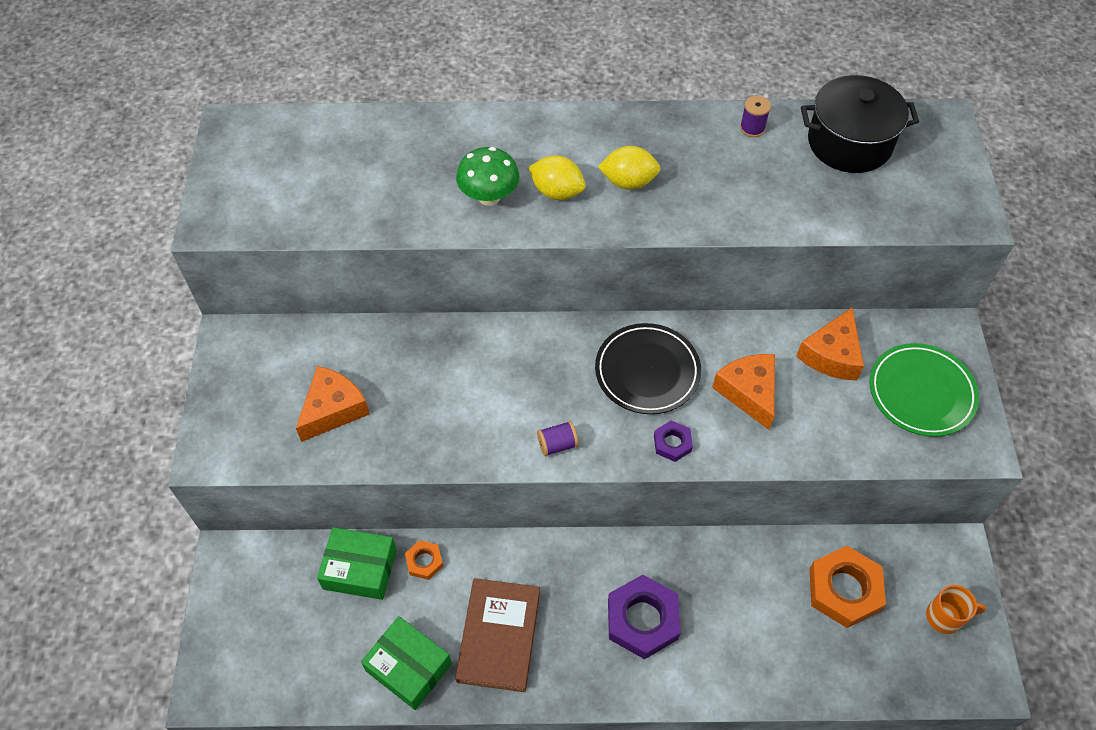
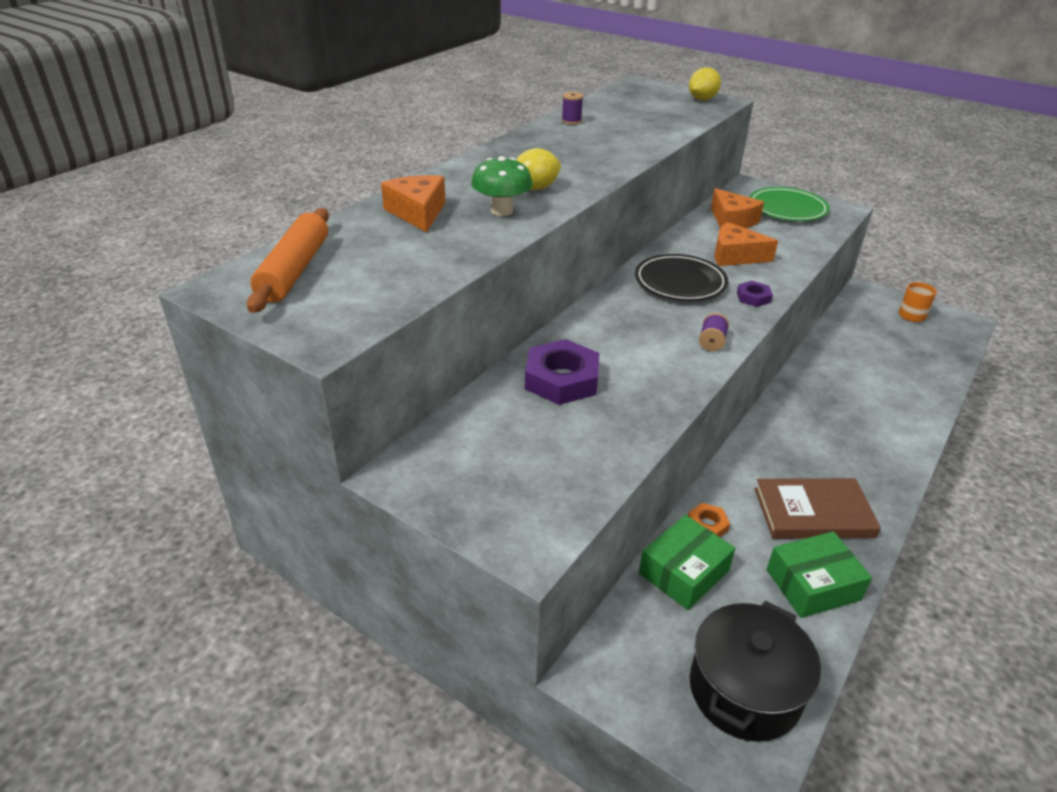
camera: 55 degrees left, 20 degrees down
(286, 145) = (294, 270): none -> orange rolling pin
(333, 409) = (561, 440): orange cheese -> orange cheese (418, 213)
(499, 636) = (813, 512): brown book -> brown book turned 45 degrees counterclockwise
(628, 182) = (562, 165): yellow lemon -> yellow lemon (702, 99)
(642, 619) = (843, 431): purple nut -> purple nut (562, 379)
(844, 589) = (870, 339): orange nut -> none
(849, 143) = (623, 105): black pot -> black pot (744, 690)

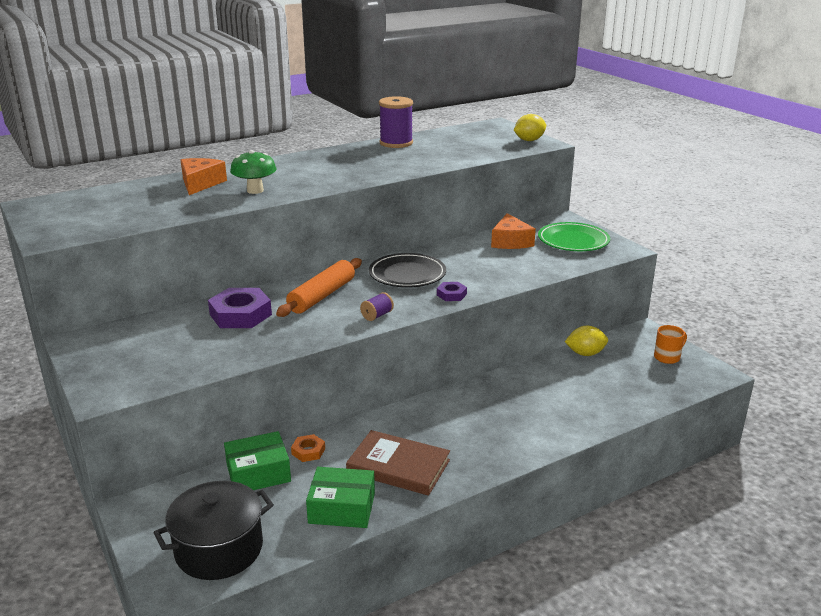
camera: 25 degrees right, 10 degrees down
(294, 270) = (83, 202): orange rolling pin -> orange rolling pin (322, 296)
(535, 188) = (299, 181): yellow lemon -> yellow lemon (585, 353)
(571, 121) = (396, 143): purple spool -> purple spool, size x2.02
(735, 256) = (477, 265): orange cheese -> none

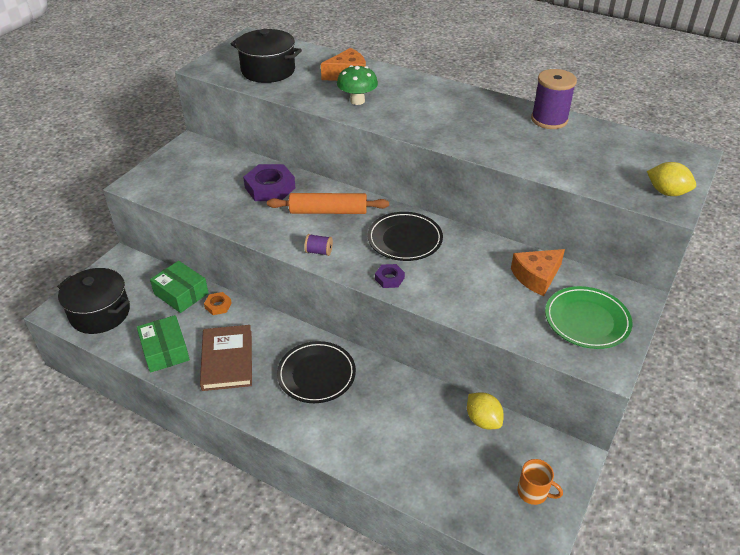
camera: 60 degrees right, 15 degrees up
(122, 212) = (268, 70): none -> black pot
(468, 417) = (316, 374): none -> black plate

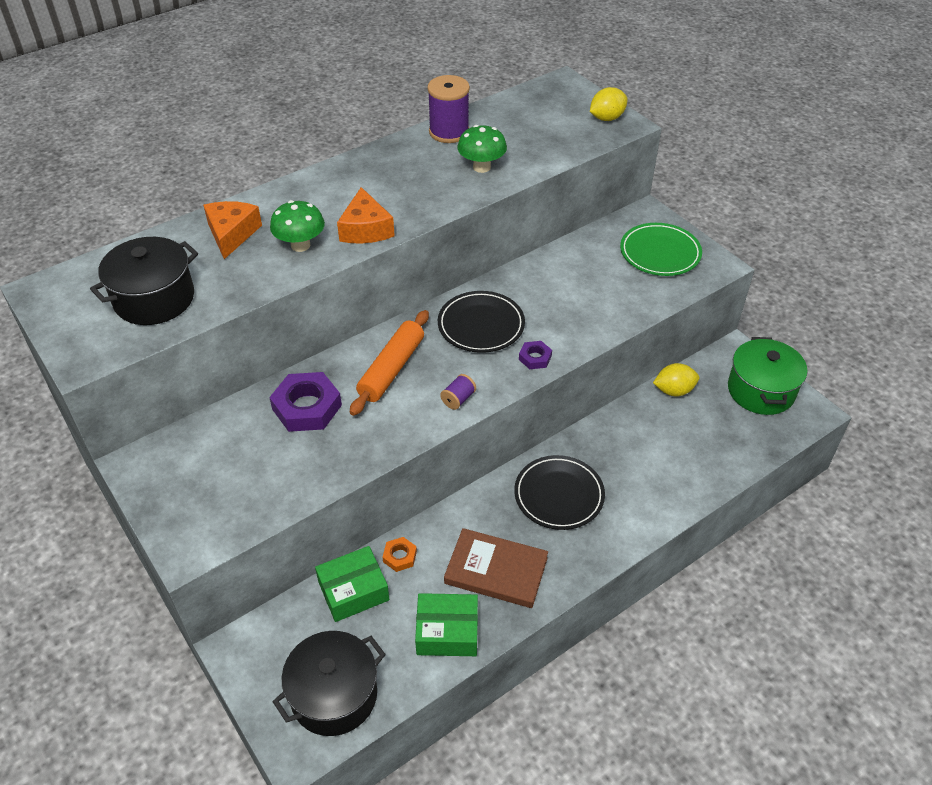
camera: 65 degrees left, 5 degrees up
(520, 147) = (481, 167): none -> green mushroom
(533, 492) = (761, 390): orange mug -> green pot
(536, 277) = (589, 258): orange cheese -> orange cheese (365, 229)

